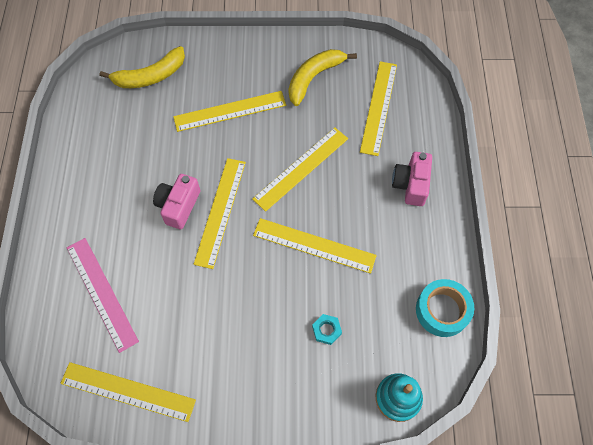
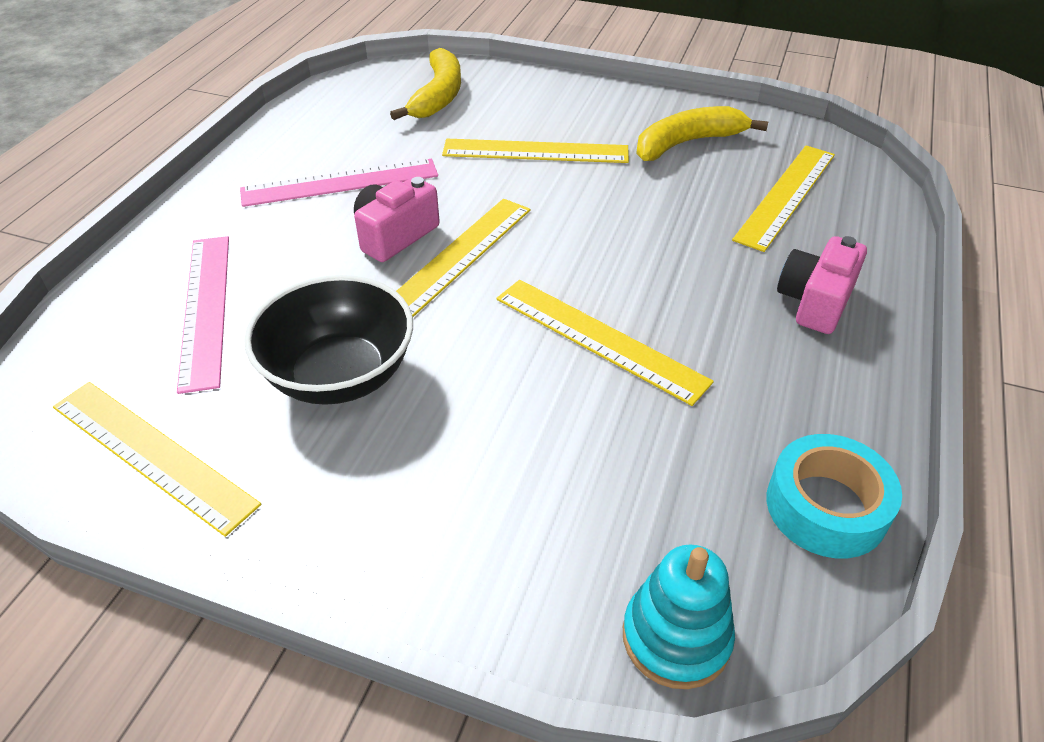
camera: 20 degrees right, 20 degrees down
(127, 173) = (340, 182): none -> pink ruler
(150, 76) = (438, 96): yellow banana -> yellow banana turned 75 degrees counterclockwise
(195, 312) = (340, 375): none -> black bowl
(301, 168) = (620, 237): yellow ruler -> none
(326, 330) = (568, 470): turquoise nut -> none

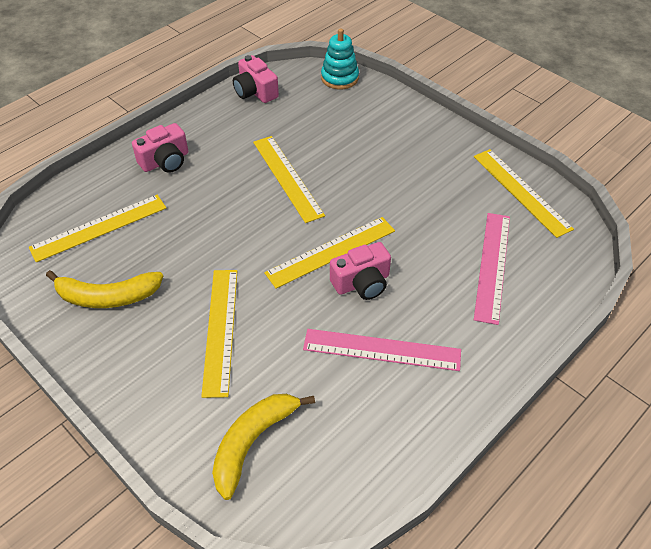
camera: 155 degrees left, 5 degrees up
(340, 375) = (425, 201): black bowl -> none
(535, 151) = (221, 330): yellow ruler -> yellow ruler turned 60 degrees clockwise
(826, 507) = (255, 91): turquoise tape -> pink camera

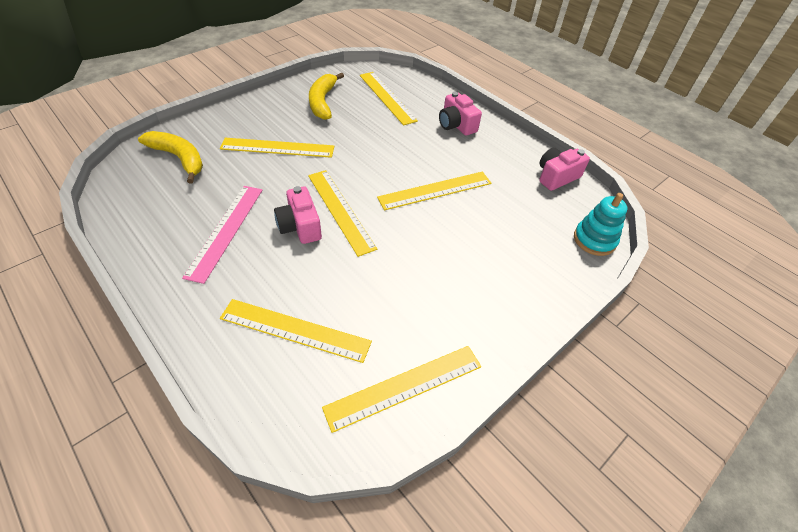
camera: 90 degrees right, 0 degrees up
(492, 266) = (295, 330): pink ruler -> yellow ruler

